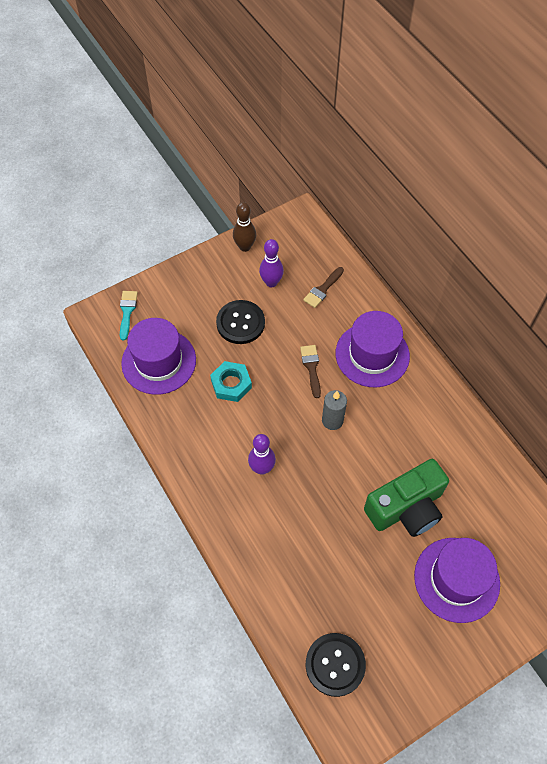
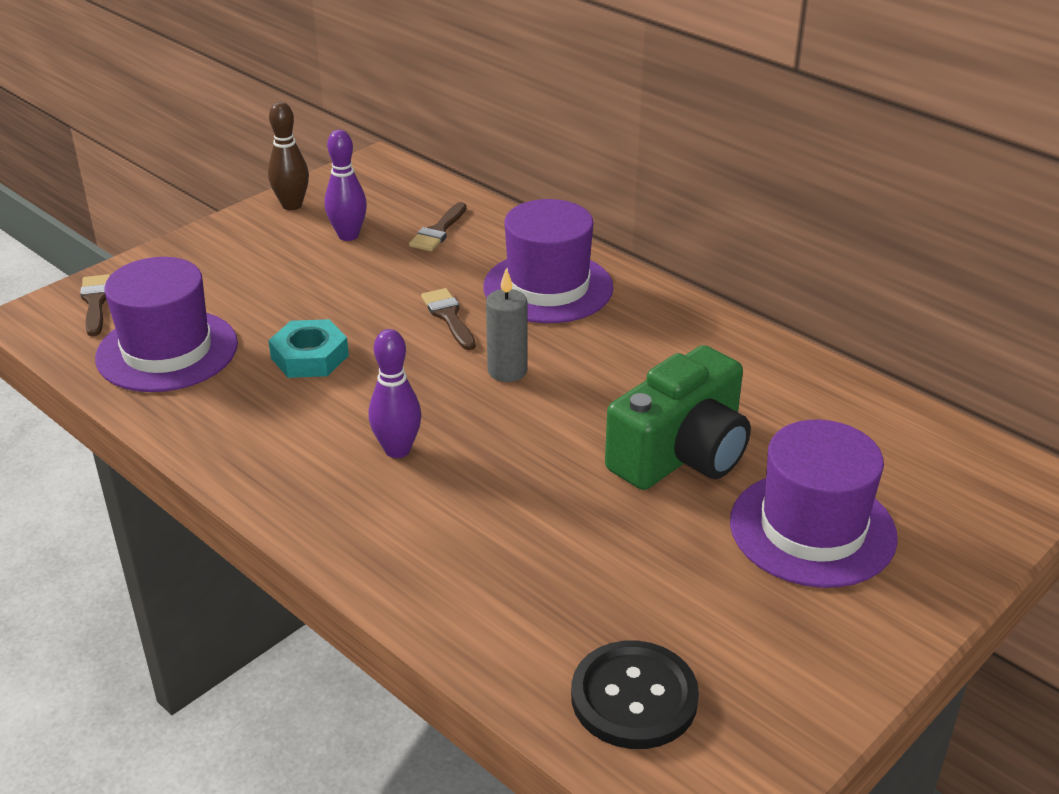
camera: 15 degrees left, 25 degrees down
(127, 312) = (96, 302): turquoise brush -> brown brush
(240, 323) = (307, 286): black button -> none

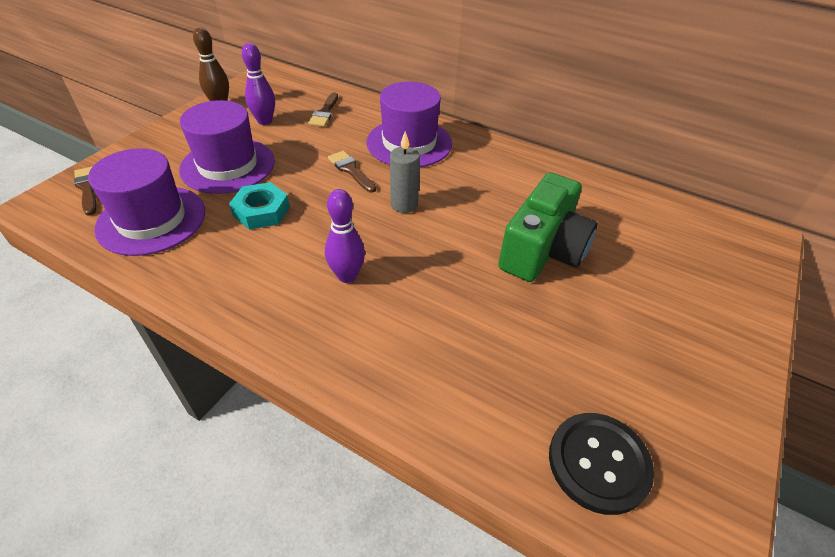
camera: 15 degrees left, 10 degrees up
(812, 529) = (651, 294): purple hat -> purple hat (228, 165)

